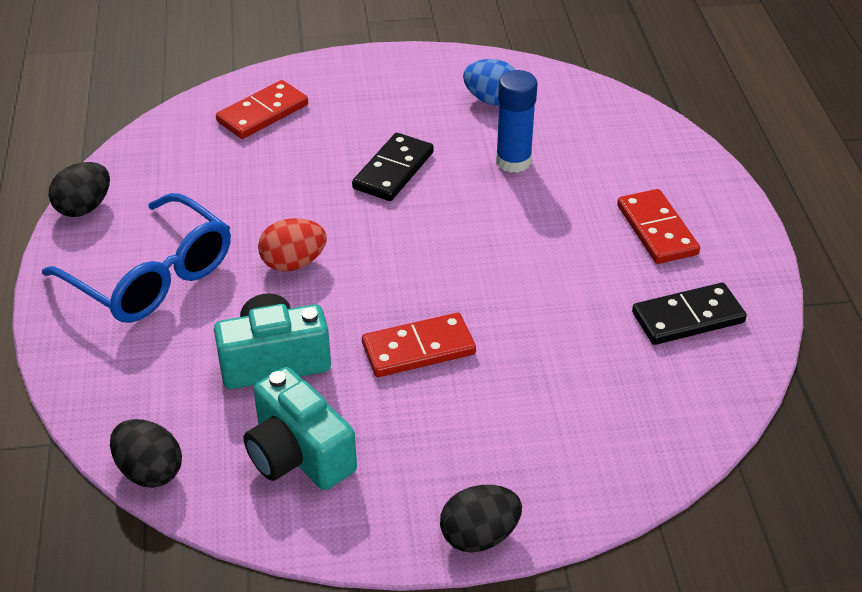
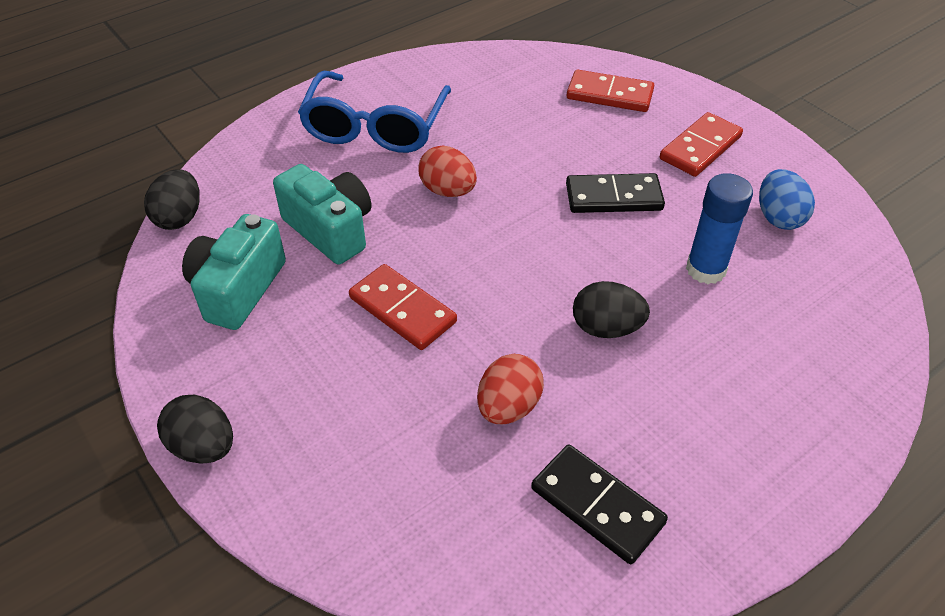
camera: 60 degrees right, 5 degrees up
(84, 208) = (421, 64): black egg -> black egg (606, 328)
(569, 326) = (508, 407): none -> red egg
(656, 230) = (711, 424): red domino -> red domino (700, 148)

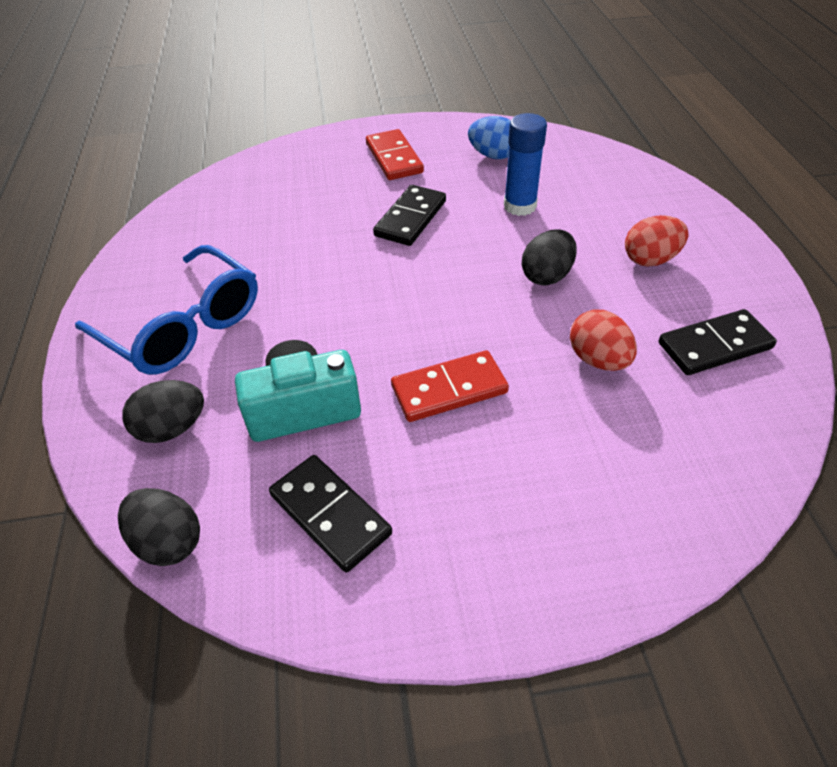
camera: 60 degrees left, 0 degrees up
(203, 446) = (538, 610): black egg -> black egg (172, 428)
(238, 289) = (330, 514): turquoise camera -> black domino
(448, 191) = (320, 307): red egg -> red egg (650, 259)
(609, 95) = (290, 175): red domino -> none

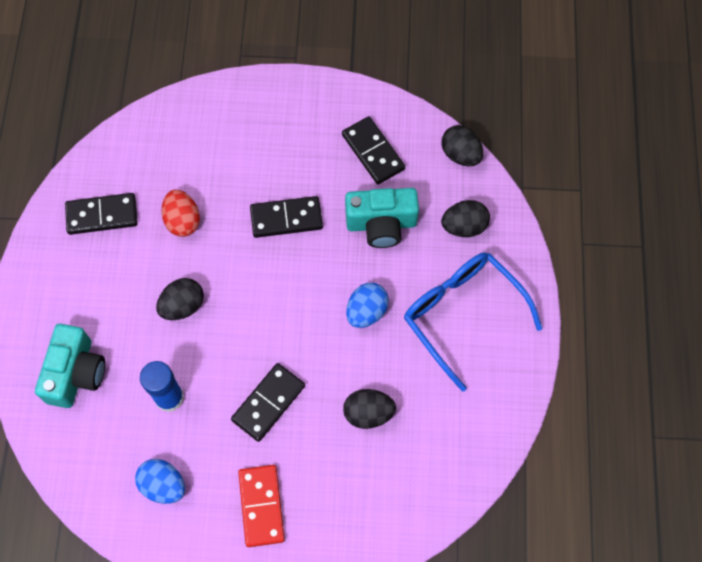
camera: 170 degrees left, 20 degrees up
(297, 228) = (368, 413): none -> black egg
(312, 308) = (366, 311): none -> blue egg
(449, 389) = (286, 218): red domino -> black domino
(631, 206) = (76, 373): none -> turquoise camera
(650, 259) = (97, 305): red egg -> none

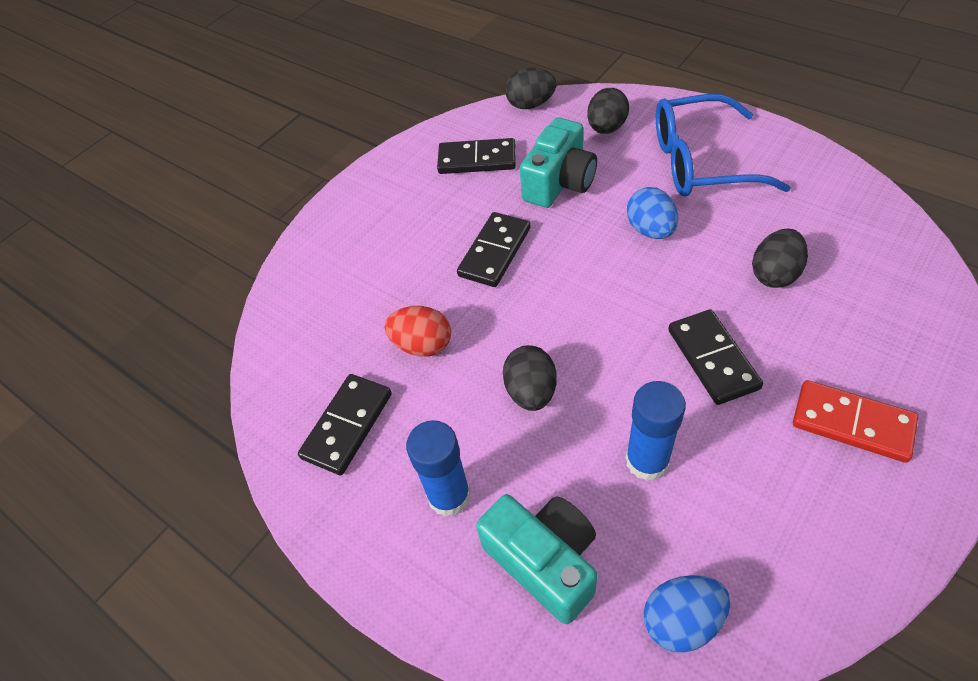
camera: 50 degrees left, 15 degrees down
(88, 300) = (449, 496): none -> blue glue stick
(163, 485) = (773, 524): blue egg -> blue egg (681, 620)

